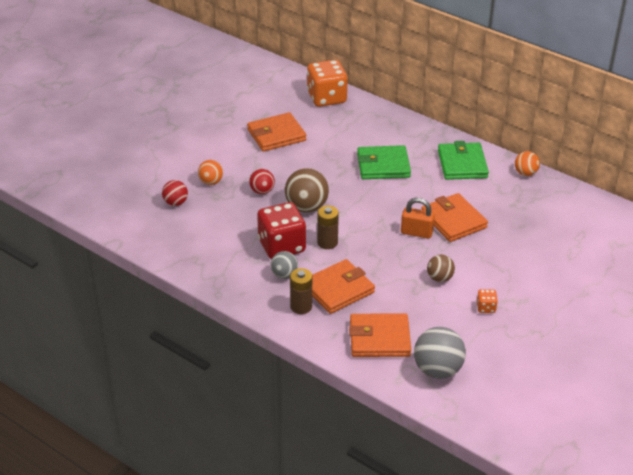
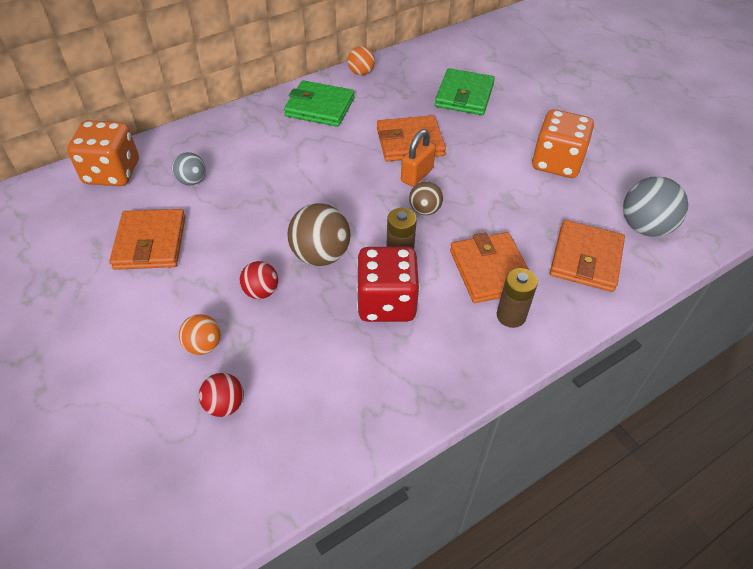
camera: 70 degrees left, 10 degrees up
(284, 275) = (444, 316): grey ball -> grey ball (192, 181)
(383, 165) = (283, 165): green wallet -> green wallet (464, 95)
(439, 278) = (500, 181): brown ball -> brown ball (424, 210)
(486, 308) = (556, 163): orange dice -> orange dice, size x2.34

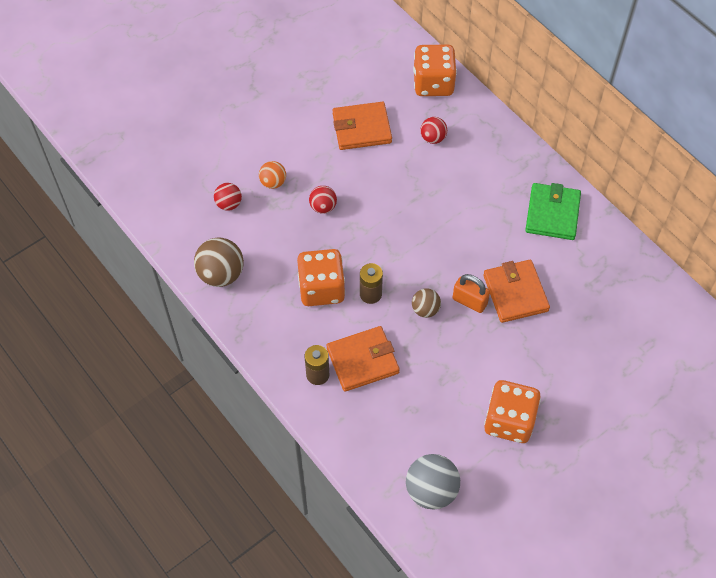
camera: 85 degrees right, 10 degrees up
(192, 181) = (433, 138): grey ball -> red ball
(320, 255) = (363, 239): brown ball -> brown ball (221, 274)
(361, 73) = (619, 242): orange ball -> none
(386, 303) = (321, 288): red dice -> orange dice
(464, 95) = (602, 338): green wallet -> none
(586, 259) = (385, 435): orange wallet -> none

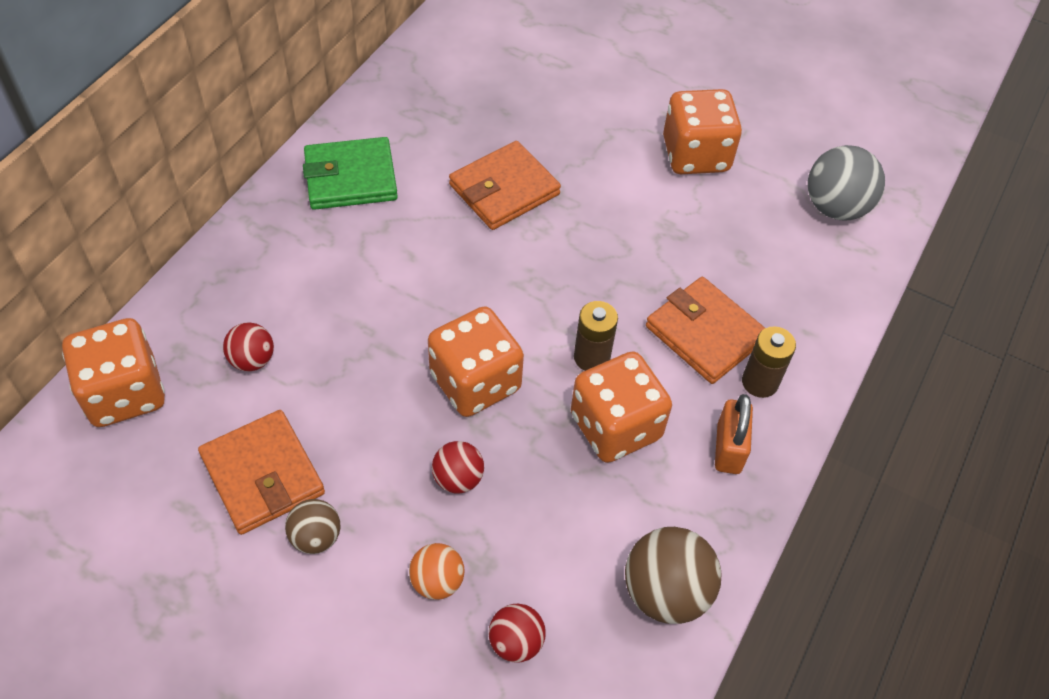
camera: 115 degrees left, 5 degrees down
(377, 232) = (475, 382): none -> orange dice
(425, 309) = (583, 282): brown ball -> brown ball (316, 537)
(469, 301) = (543, 236): orange padlock -> orange padlock (728, 448)

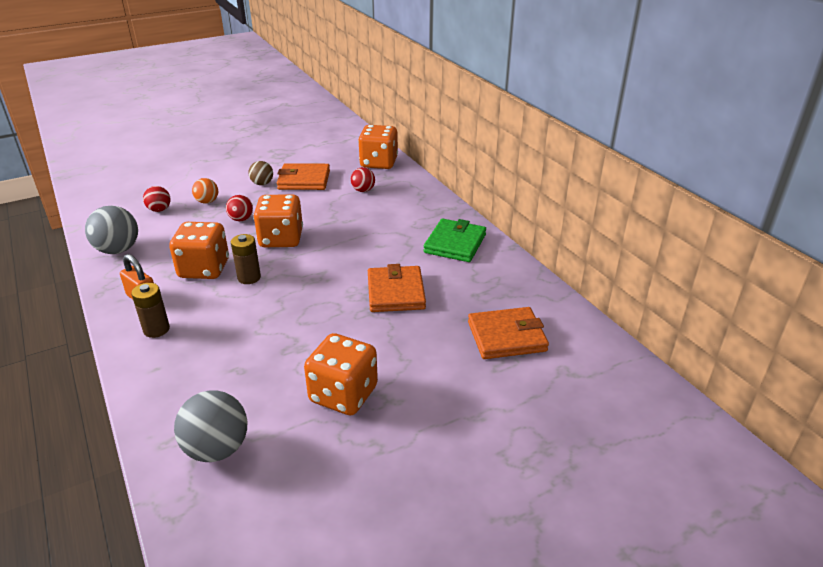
camera: 125 degrees right, 20 degrees down
(665, 592) = (118, 250): brown ball -> grey ball
(705, 333) = (210, 324): orange wallet -> orange wallet (506, 336)

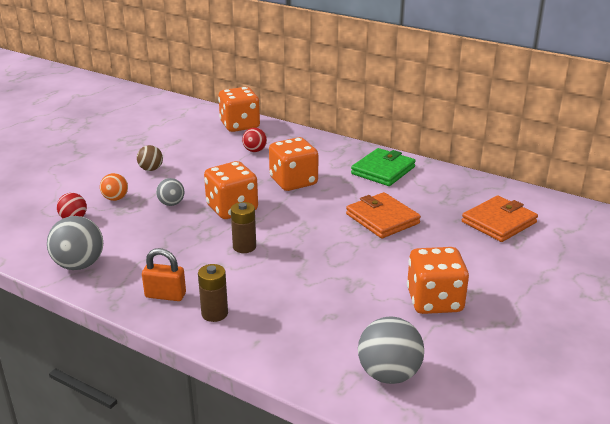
camera: 30 degrees left, 5 degrees down
(204, 269) = (192, 253): orange dice -> orange dice (293, 182)
(241, 219) = (171, 204): red ball -> grey ball
(304, 180) = (188, 156): orange wallet -> none
(455, 243) = (383, 170): green wallet -> green wallet turned 45 degrees clockwise

